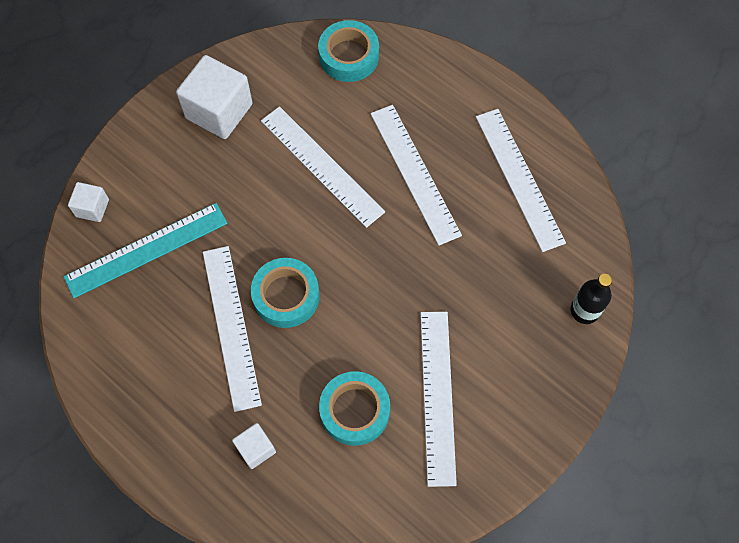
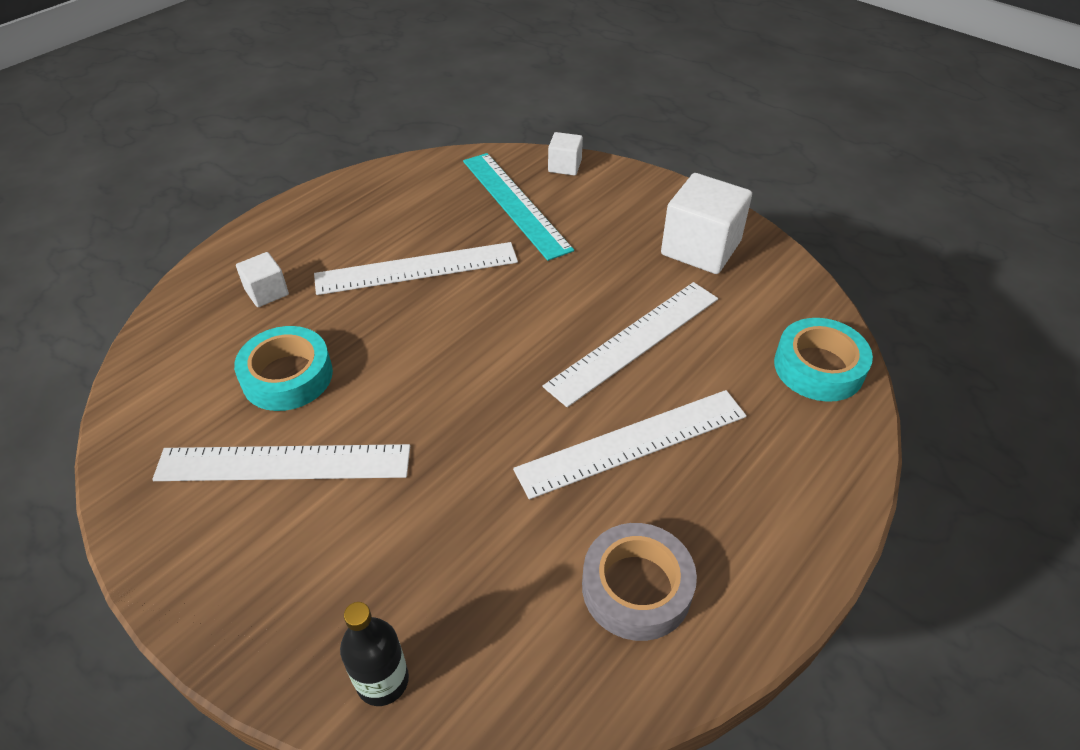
camera: 90 degrees right, 20 degrees down
(286, 296) = (449, 312): turquoise tape -> none
(519, 178) = (636, 588): white ruler -> grey tape

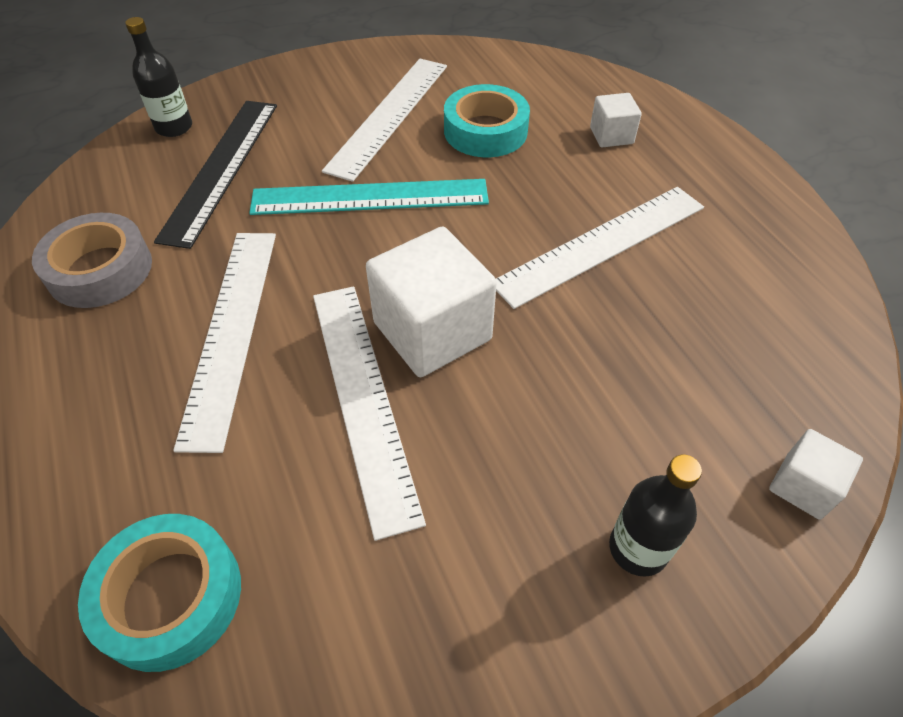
camera: 115 degrees right, 5 degrees up
(416, 268) = (601, 244): white ruler -> white ruler turned 45 degrees clockwise
(439, 574) = (221, 168): none -> black ruler
(515, 204) = (708, 379): turquoise ruler -> turquoise ruler (370, 197)
(642, 209) = (638, 548): none -> black bottle
(700, 248) = (499, 586): white cube -> white cube (432, 331)

